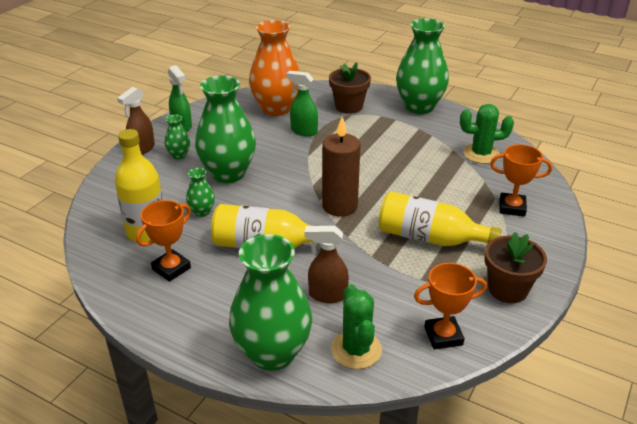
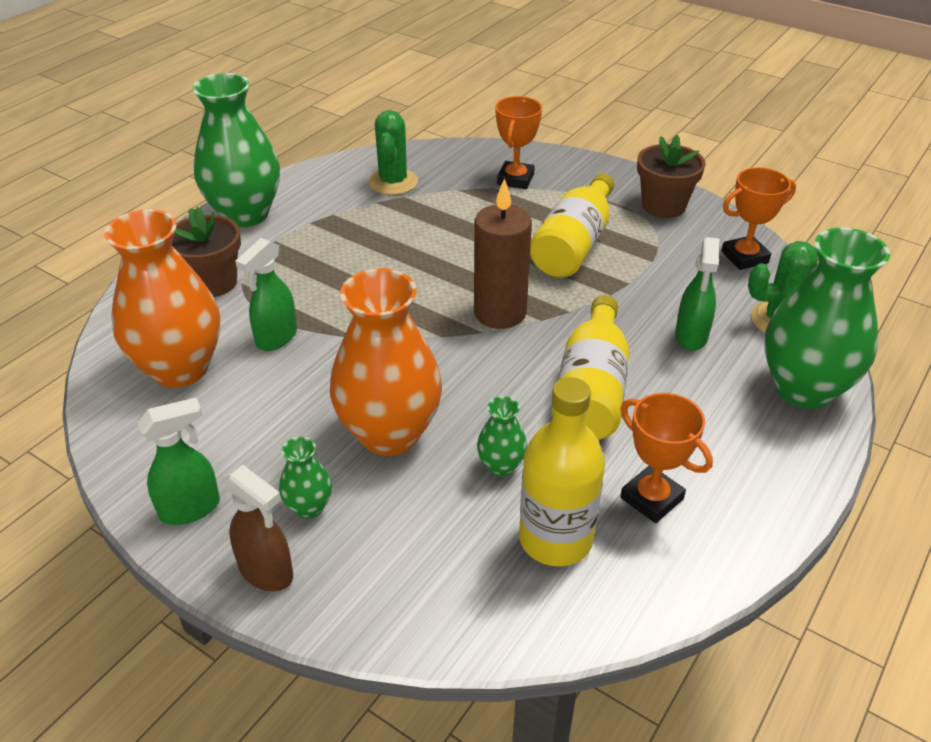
camera: 85 degrees left, 5 degrees up
(228, 173) = (389, 433): green vase -> orange vase
(327, 295) = (691, 337): brown spray bottle -> green spray bottle
(443, 336) = (744, 257): orange trophy -> orange trophy turned 75 degrees clockwise

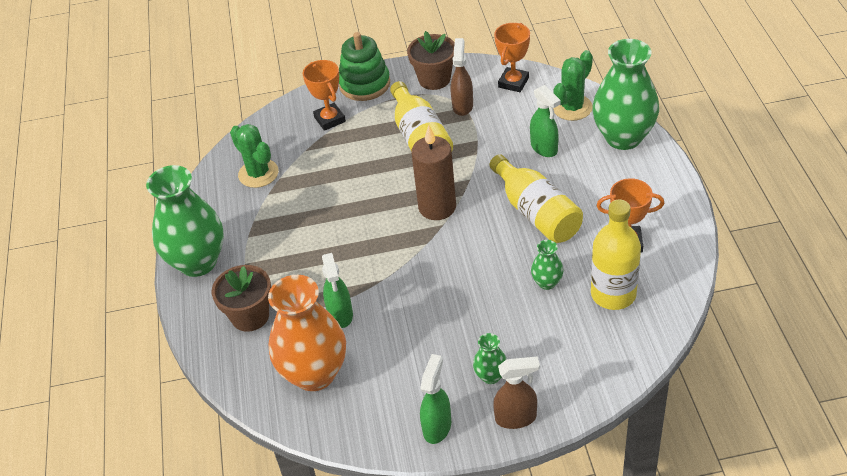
camera: 40 degrees left, 5 degrees up
(389, 433) = (475, 312): orange vase -> none
(589, 171) = (364, 84): none -> green stacking toy
(658, 244) = (462, 106): none -> brown spray bottle

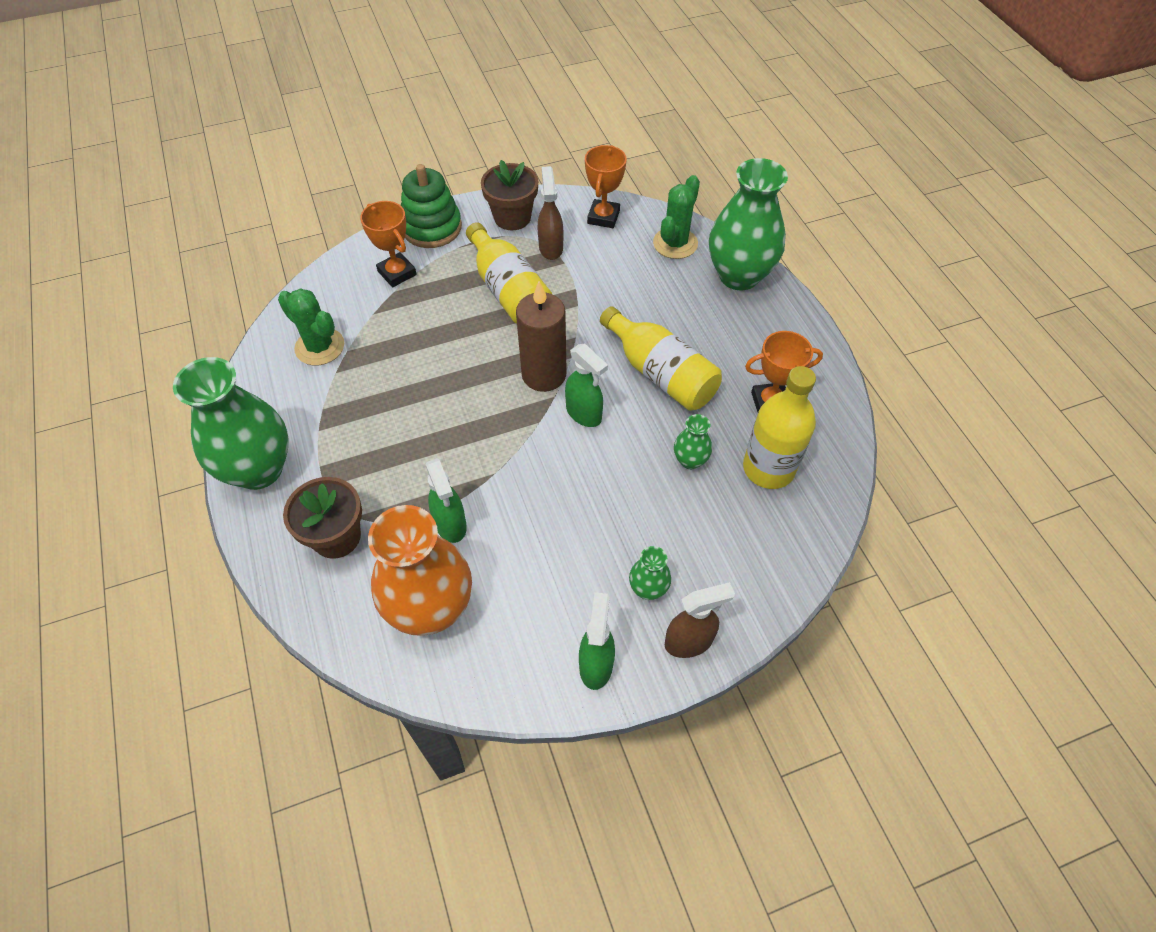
camera: 15 degrees left, 10 degrees up
(544, 148) = (653, 294): green spray bottle -> green spray bottle (584, 414)

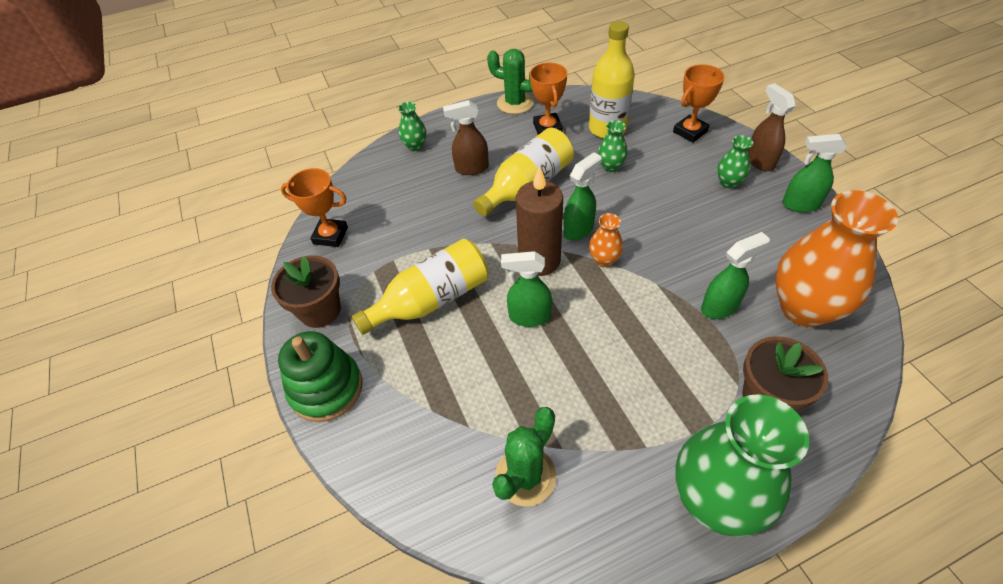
camera: 90 degrees left, 5 degrees down
(397, 273) = (402, 412): orange trophy -> orange trophy (690, 132)
(474, 361) = (529, 316): none -> green spray bottle
(535, 431) = (604, 260): none -> orange vase
(551, 248) = (371, 272): brown spray bottle -> brown spray bottle (471, 168)
(675, 243) = (373, 184): green cactus -> green cactus (515, 103)
(739, 275) = (415, 146): green vase -> green vase, size x0.44

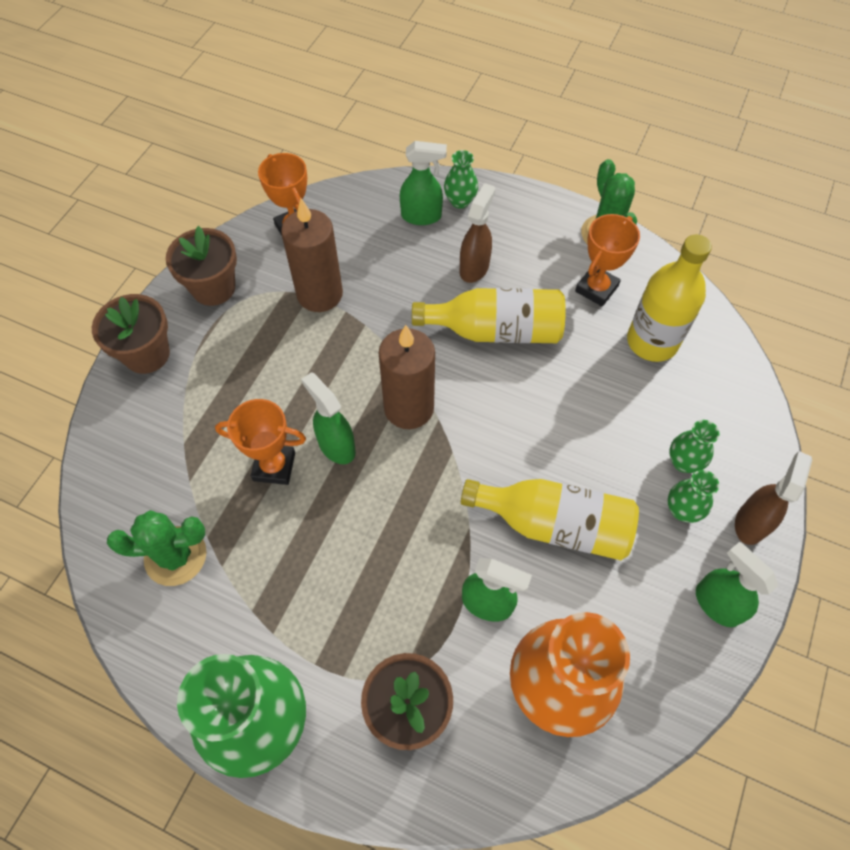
camera: 45 degrees right, 10 degrees up
(326, 388) = (147, 354): green stacking toy -> brown flower pot
(399, 254) = (320, 294): none -> brown candle
(432, 300) = (291, 358): yellow bottle -> yellow bottle (554, 524)
(471, 168) = (474, 268): brown spray bottle -> brown spray bottle turned 75 degrees clockwise
(578, 229) = (478, 414): green spray bottle -> green spray bottle (421, 216)
(604, 260) = (458, 462): orange vase -> none
(610, 166) = (596, 383): green vase -> green vase (683, 462)
(690, 132) = (730, 423): orange trophy -> orange trophy (274, 466)

